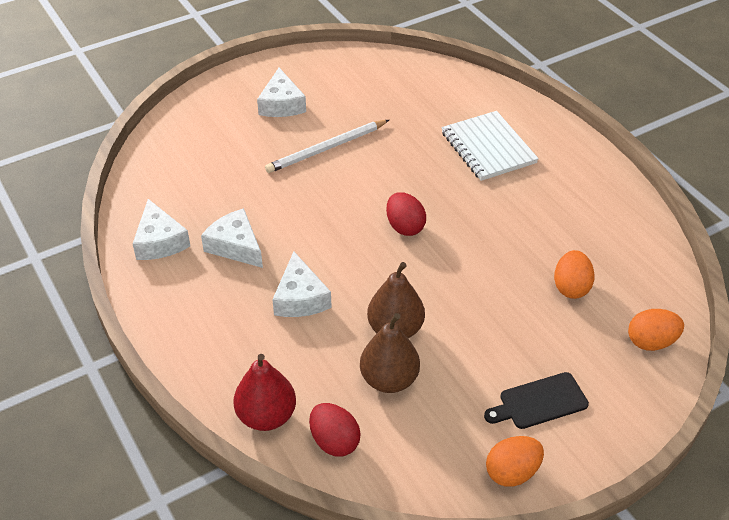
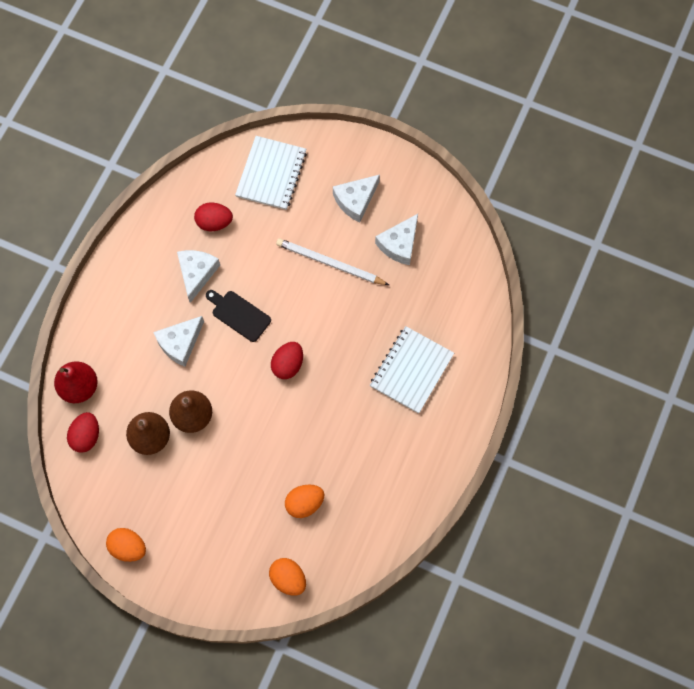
camera: 55 degrees right, 25 degrees up
(160, 241) = (169, 226): white cheese -> white cheese (399, 244)
(192, 143) = (271, 174): none -> white notebook
(195, 206) = (214, 222): none -> red egg
(539, 402) = (191, 535): black cutting board -> black cutting board (239, 314)

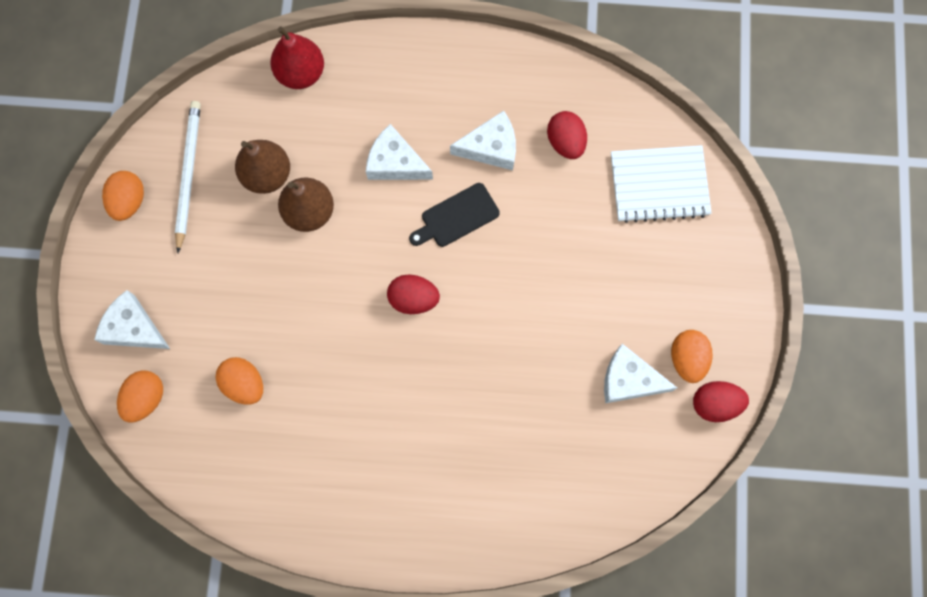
camera: 70 degrees right, 5 degrees up
(86, 436) = (245, 104): red egg -> red egg (715, 404)
(239, 314) = (457, 217): black cutting board -> black cutting board turned 135 degrees counterclockwise
(330, 263) = (567, 301): white pencil -> white pencil (188, 174)
(356, 200) = (667, 302): white cheese -> white cheese (133, 328)
(399, 203) = (687, 359): none -> orange egg
(411, 370) = (462, 456): white notebook -> none

